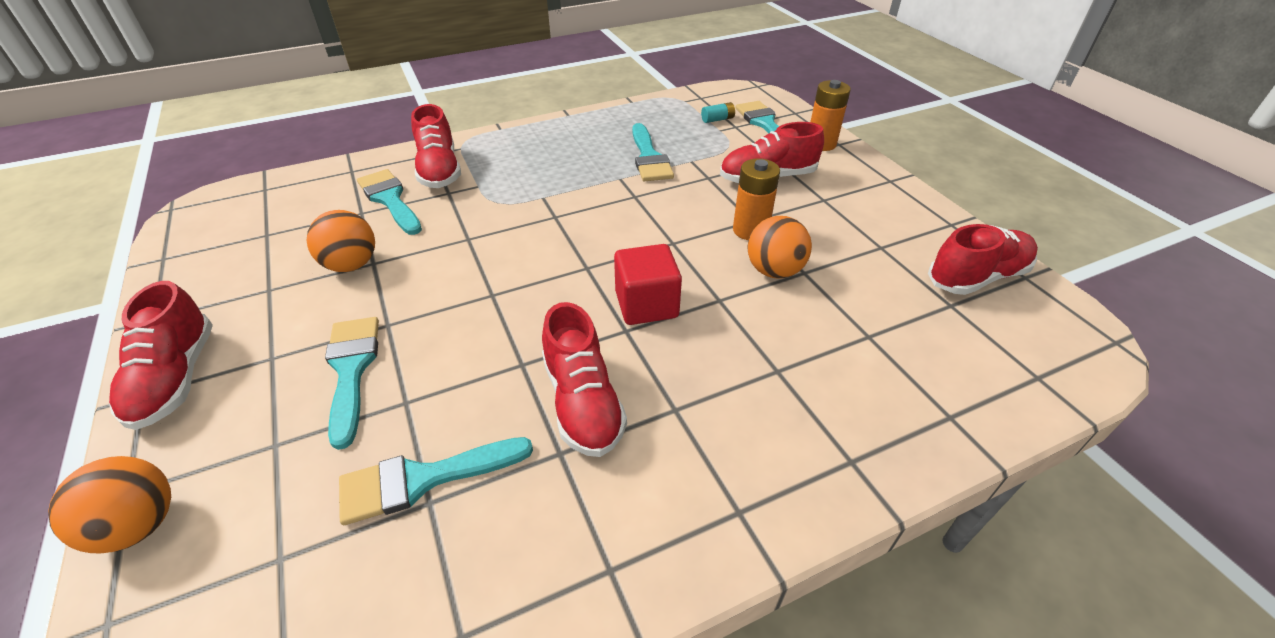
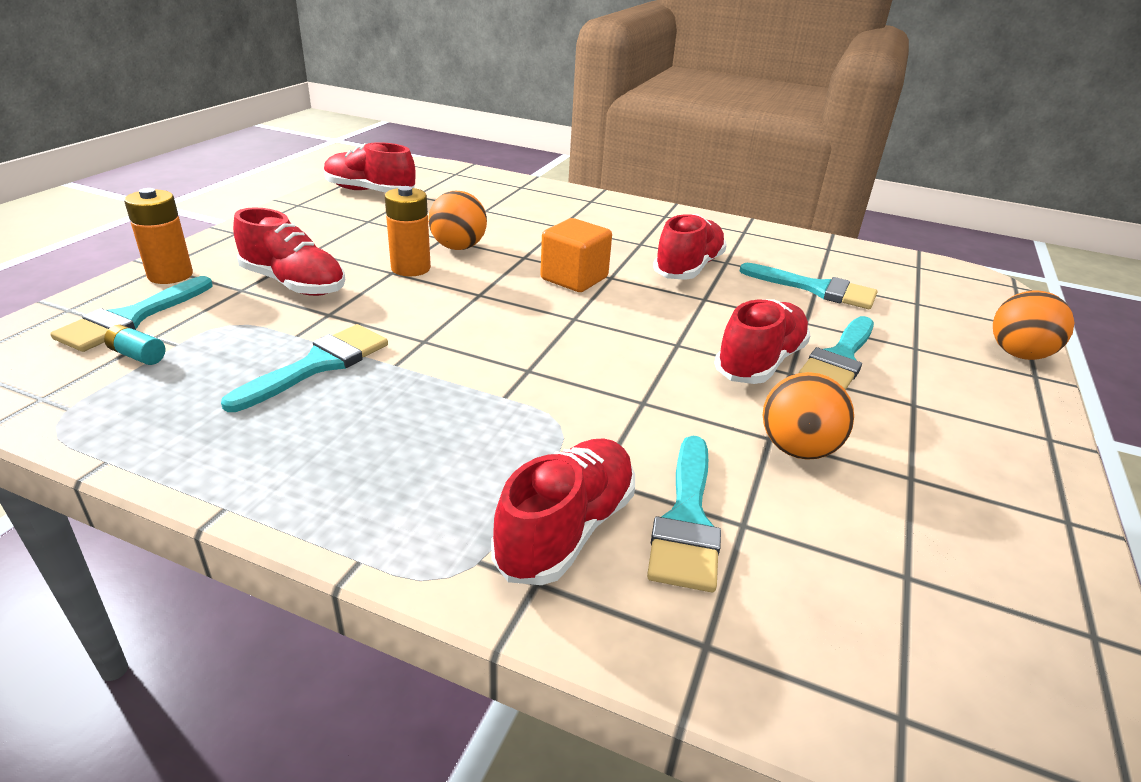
camera: 135 degrees left, 10 degrees down
(176, 378) = (1016, 435): red shoe -> red shoe (759, 362)
(646, 305) = (574, 278): red cube -> orange cube

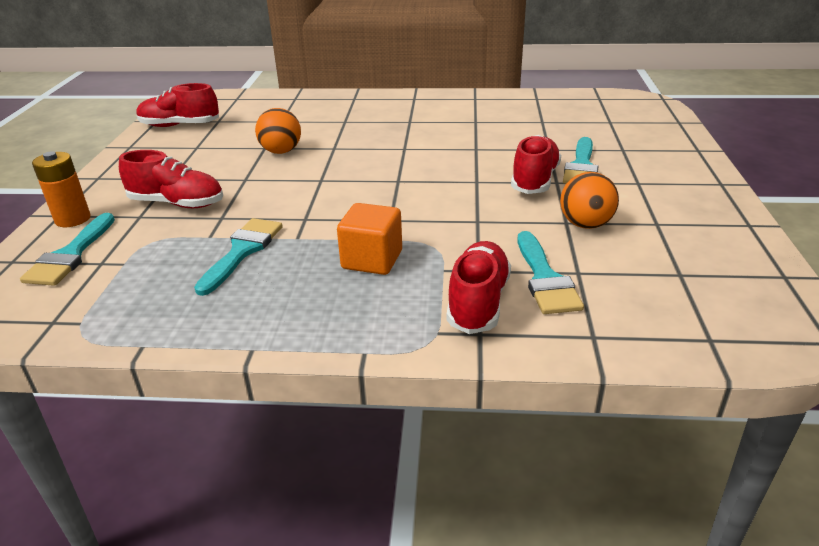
camera: 15 degrees left, 0 degrees up
(138, 355) = (101, 277): turquoise battery -> none
(410, 268) = (257, 173): orange battery -> none
(574, 278) = (380, 155): orange cube -> orange cube (372, 260)
(688, 268) = (453, 131): red shoe -> none
(816, 289) = (544, 126): turquoise brush -> none
(1018, 354) = (683, 140): orange ball -> none

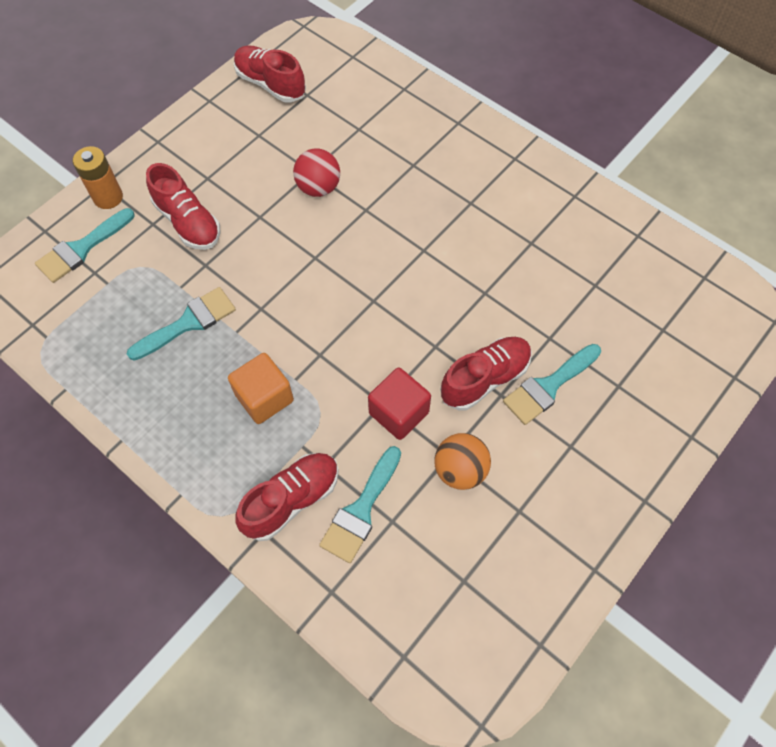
camera: 35 degrees right, 30 degrees up
(281, 151) = (318, 188): orange ball -> red ball
(497, 219) = (399, 412): none -> red cube

